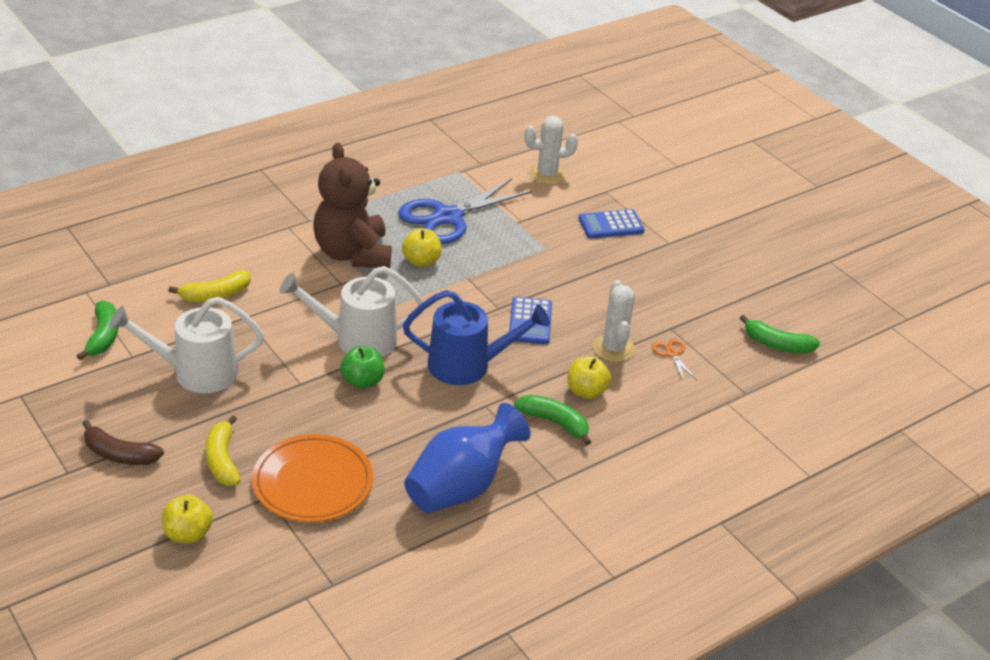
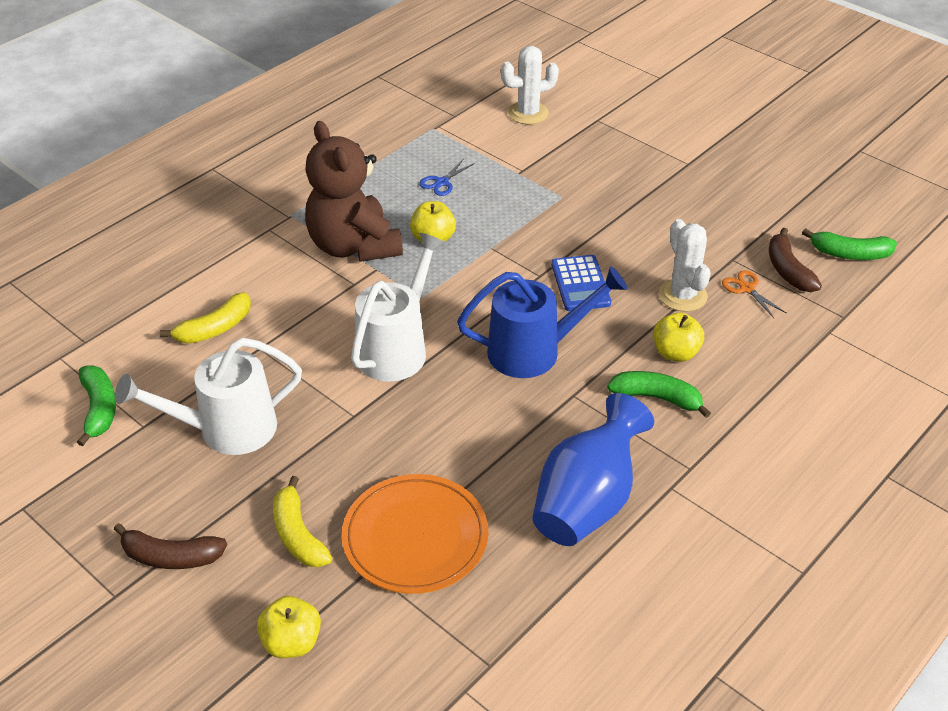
camera: 10 degrees left, 5 degrees up
(356, 339) = (397, 347): white watering can -> white watering can turned 135 degrees clockwise
(362, 381) = (424, 397): green apple -> none
(448, 217) = (442, 182): blue scissors -> blue scissors, size x0.41
(611, 225) = (619, 156): blue calculator -> none
(715, 346) = (788, 270): none -> brown banana

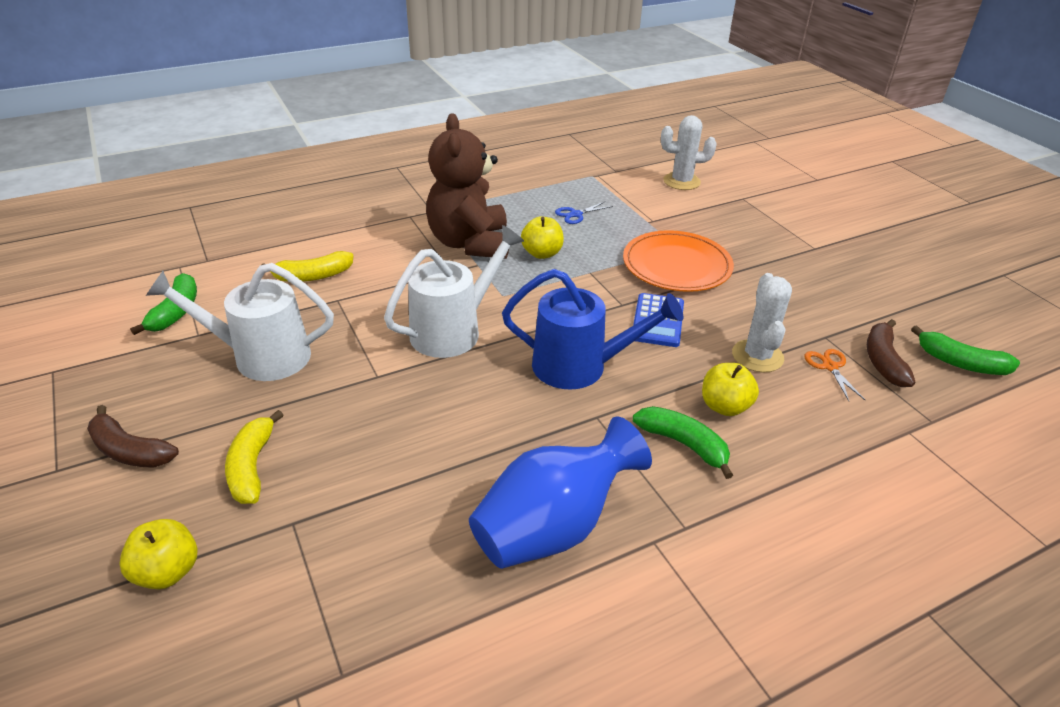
camera: 20 degrees right, 5 degrees down
(415, 537) = (357, 506): orange plate -> orange plate (676, 265)

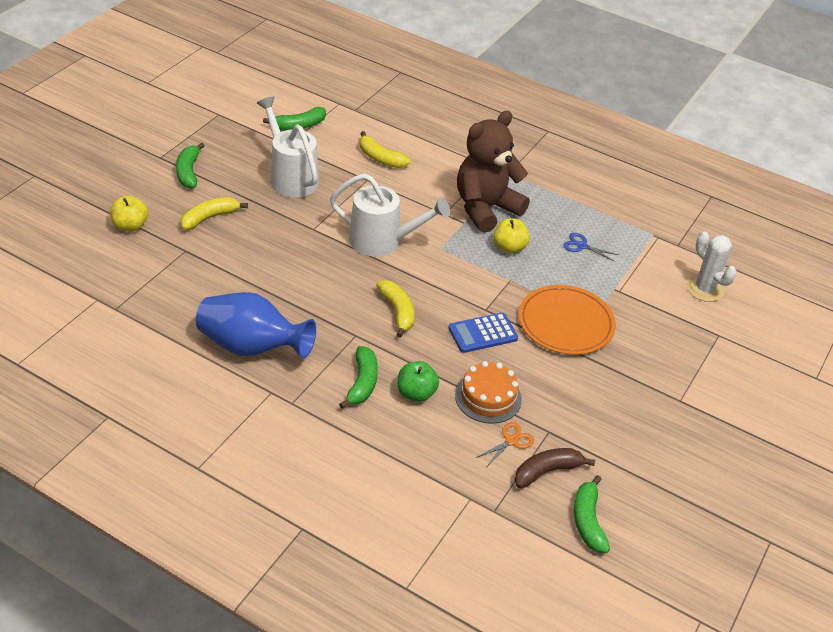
camera: 55 degrees right, 5 degrees up
(130, 450) = (188, 172): brown banana -> green banana
(581, 366) = (397, 312): blue watering can -> yellow banana
(724, 406) = (416, 393): yellow apple -> green apple
(757, 356) = (488, 397): white cactus -> orange cake

